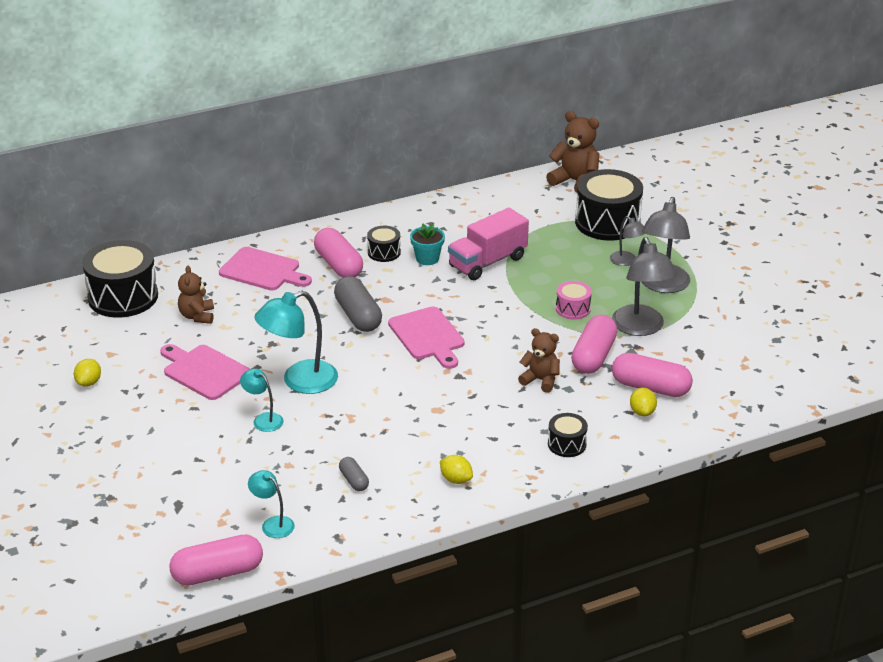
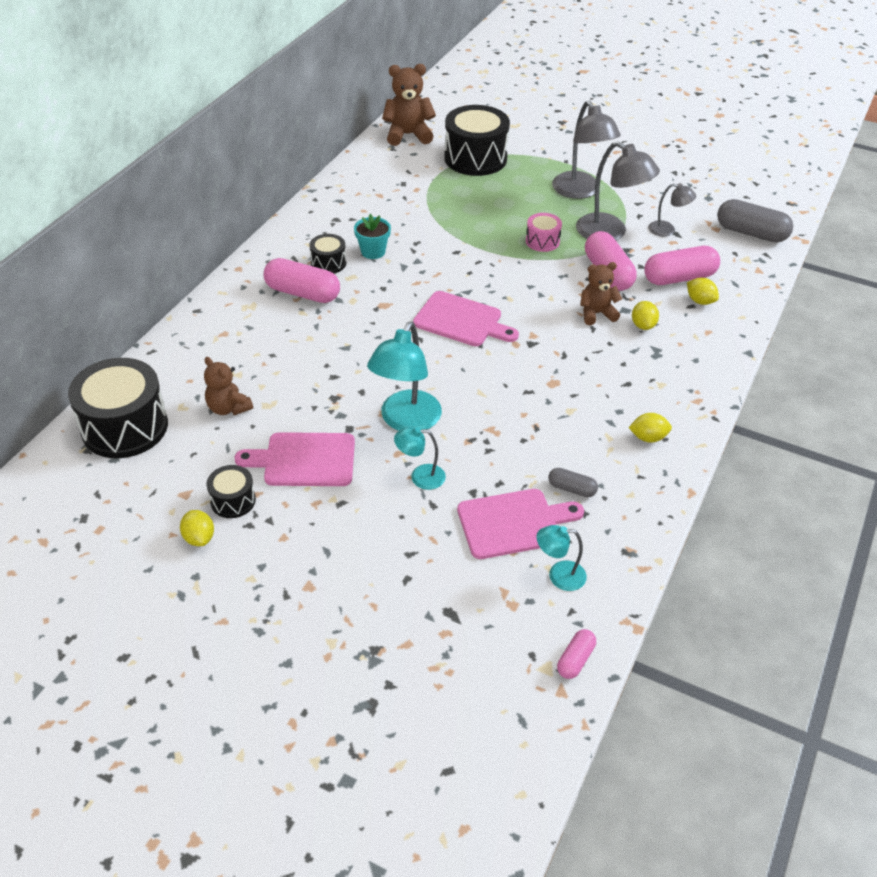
camera: 40 degrees left, 10 degrees up
(217, 573) = (575, 660): pink capsule -> pink capsule, size x0.52
(263, 270) = (237, 331): pink cutting board -> pink cutting board (513, 523)
(358, 316) = (379, 332): grey capsule -> grey capsule (751, 233)
(487, 262) = (426, 232): pink truck -> none
(566, 406) = (643, 325): none -> yellow lemon
(567, 444) = (685, 358): black drum -> black drum (233, 501)
(626, 261) = (530, 184): grey lamp -> grey lamp (667, 230)

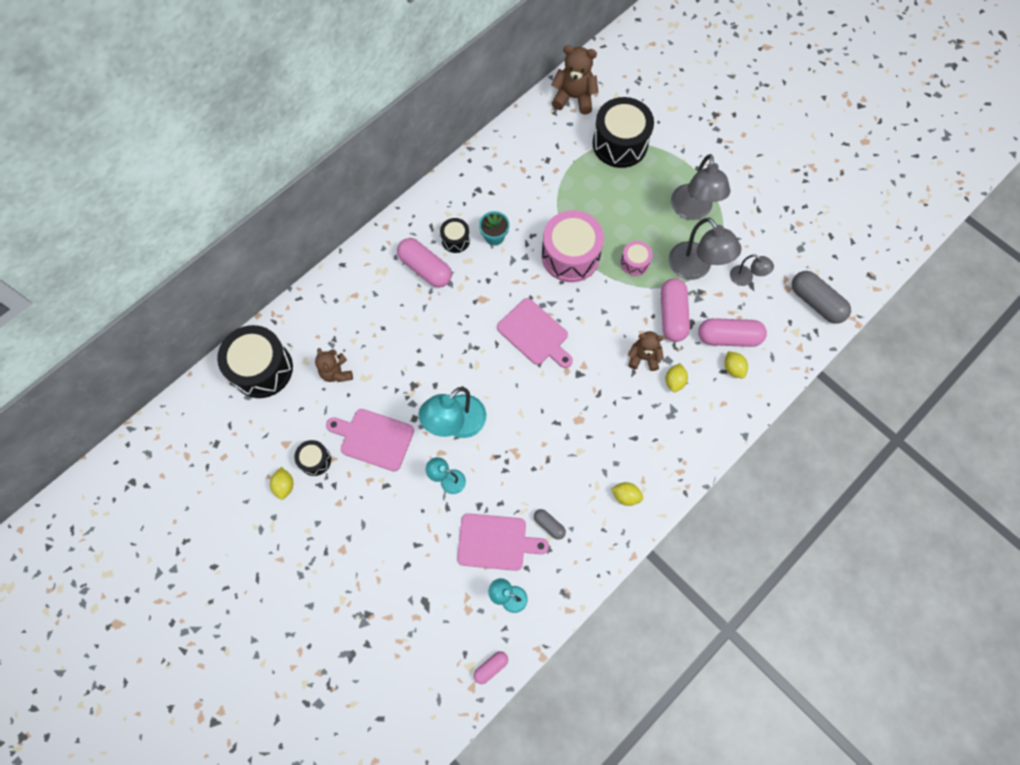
camera: 20 degrees right, 25 degrees up
(468, 250) = (570, 255): none -> pink drum

